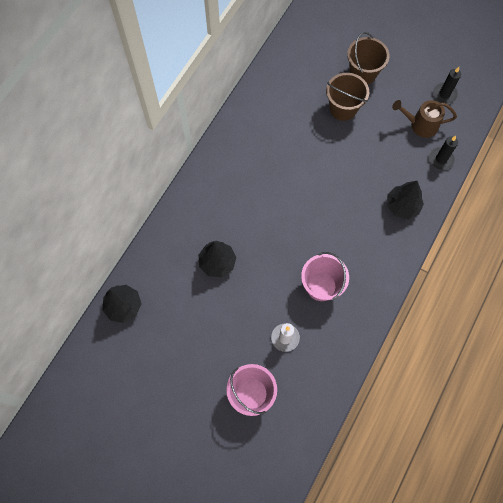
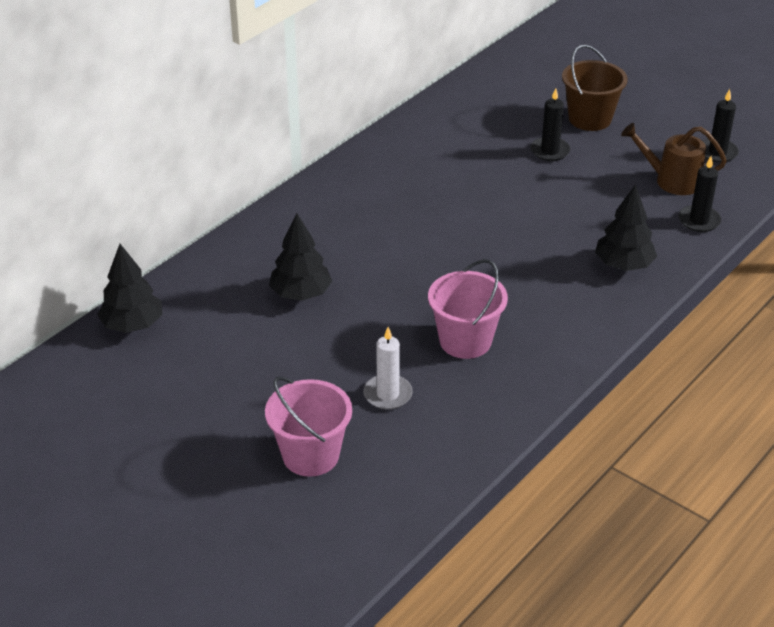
camera: 10 degrees right, 30 degrees down
(343, 108) = (550, 151): brown bucket -> black candle

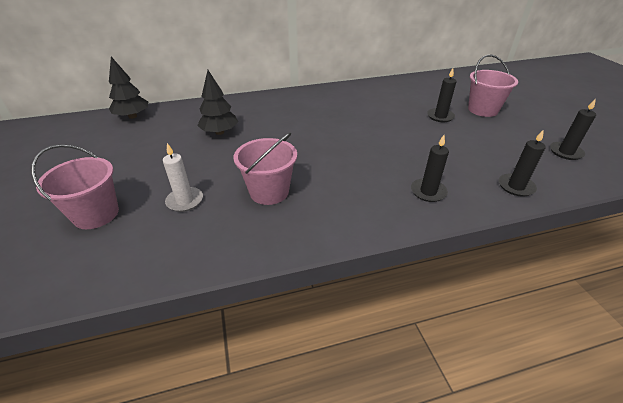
camera: 35 degrees right, 0 degrees up
(590, 119) = (482, 110): brown bucket -> pink bucket
(623, 265) = (428, 192): black tree -> black candle
(671, 180) = (513, 156): brown watering can -> none

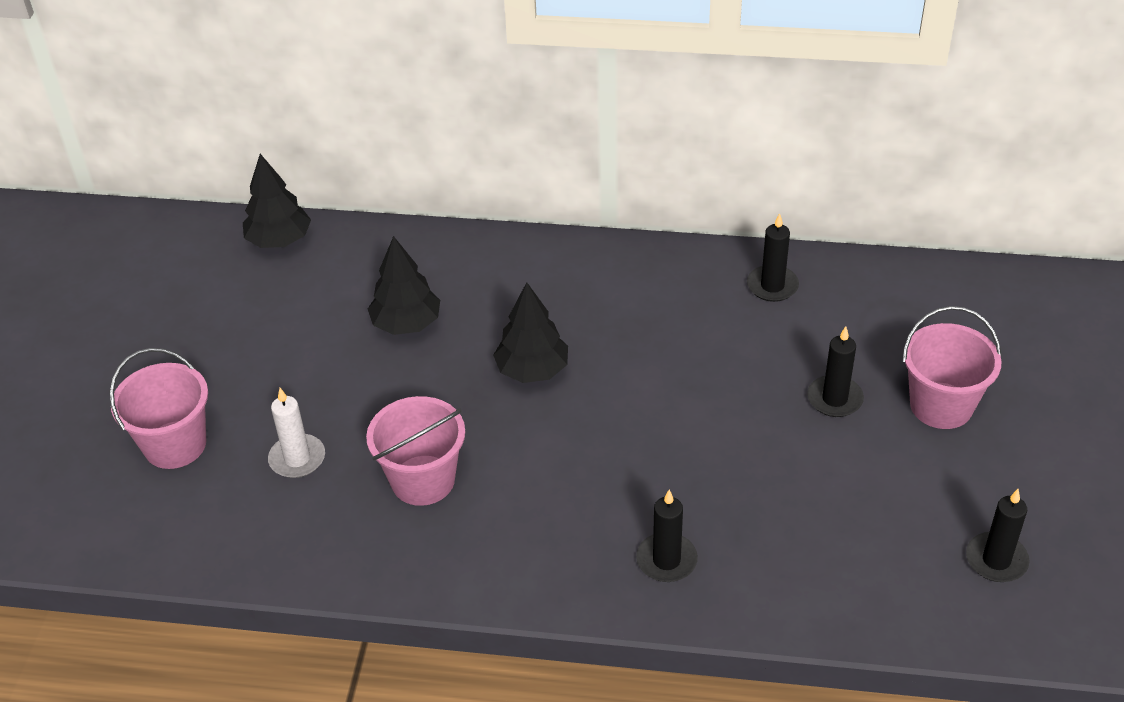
camera: 25 degrees right, 5 degrees up
(297, 135) = (532, 370): none -> black tree
(516, 186) = (823, 599): black candle -> black candle (772, 286)

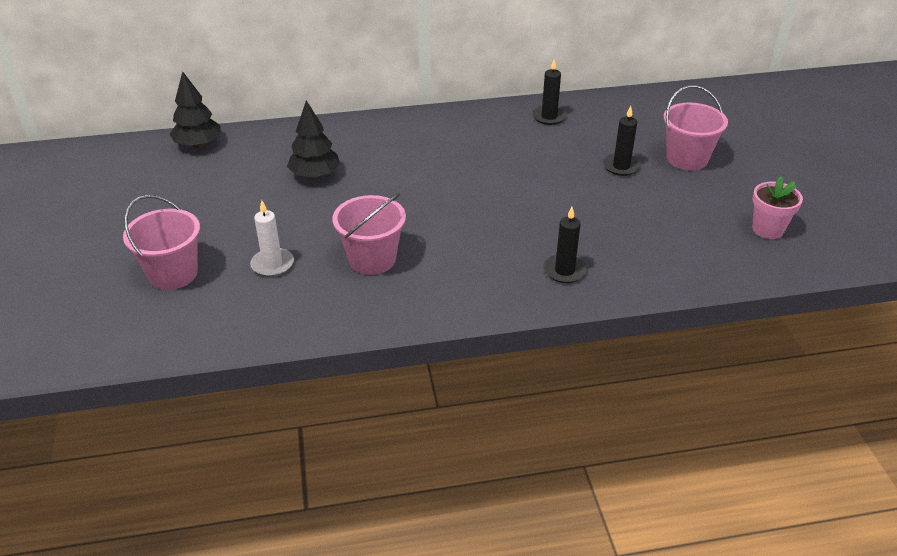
camera: 20 degrees left, 5 degrees down
(532, 370) = (417, 185): black tree -> none
(996, 560) = (767, 229): black candle -> pink flower pot

